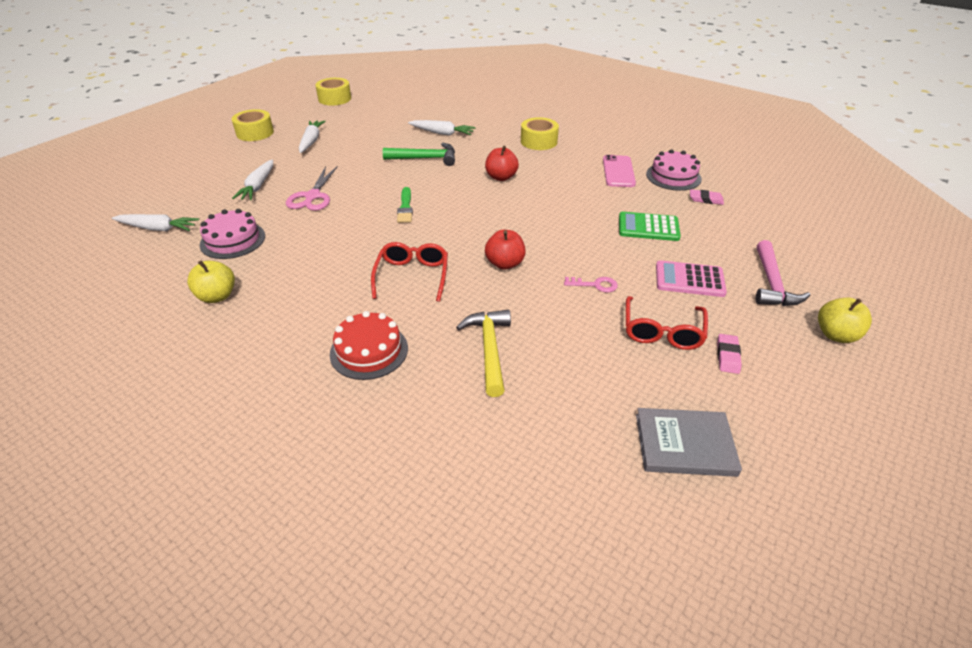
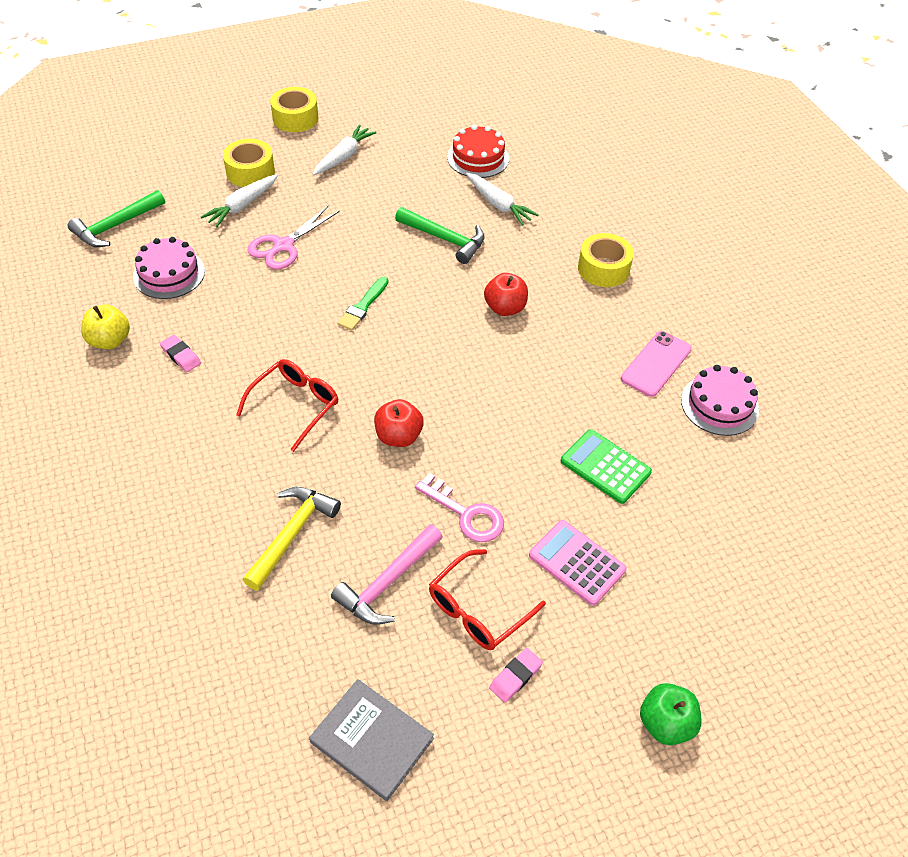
camera: 30 degrees right, 10 degrees up
(158, 229) = (116, 226): white carrot -> green hammer
(334, 98) = (422, 92): yellow tape -> yellow tape (250, 172)
(369, 351) = (188, 475): red cake -> red cake (478, 158)
(595, 285) = (466, 514): pink key -> pink key, size x1.54
(705, 199) = (722, 460): pink eraser -> pink eraser (181, 356)
(772, 283) = (668, 619): pink hammer -> pink hammer (388, 582)
(836, 335) = (665, 723): yellow apple -> green apple

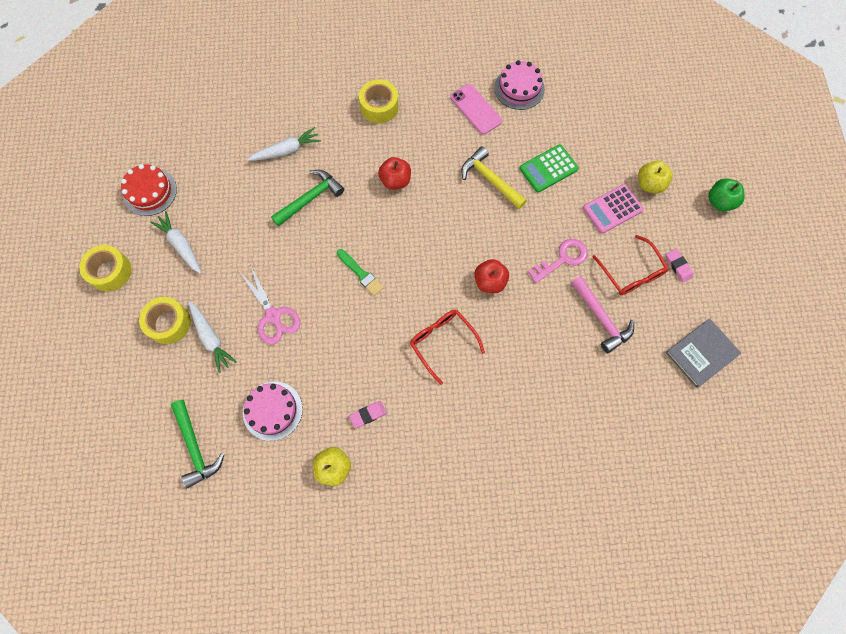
camera: 70 degrees left, 20 degrees up
(291, 534) = (551, 368): yellow hammer -> yellow hammer (490, 180)
(478, 158) = (225, 147): red cake -> red cake (150, 192)
(646, 607) = (649, 184): none -> yellow apple

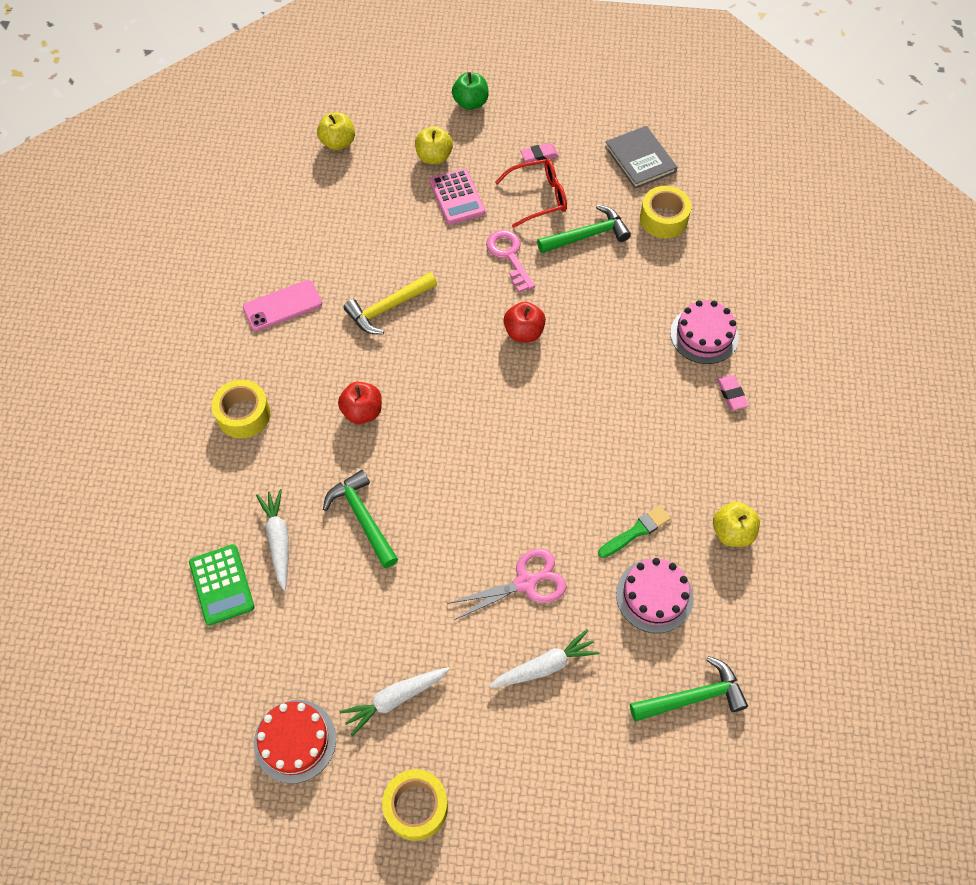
camera: 80 degrees left, 10 degrees down
(169, 323) = (513, 723): yellow tape -> yellow tape (663, 219)
(361, 273) = (486, 470): green brush -> green brush (636, 531)
(368, 415) = (671, 486): pink eraser -> pink eraser (731, 394)
(442, 342) = (592, 393): red glasses -> none
(519, 88) = (266, 254): pink cake -> pink cake (704, 335)
(548, 169) = (389, 246): green calculator -> green calculator (222, 585)
(601, 318) = (587, 235): pink hammer -> green hammer
(642, 111) = (338, 143): none -> yellow apple

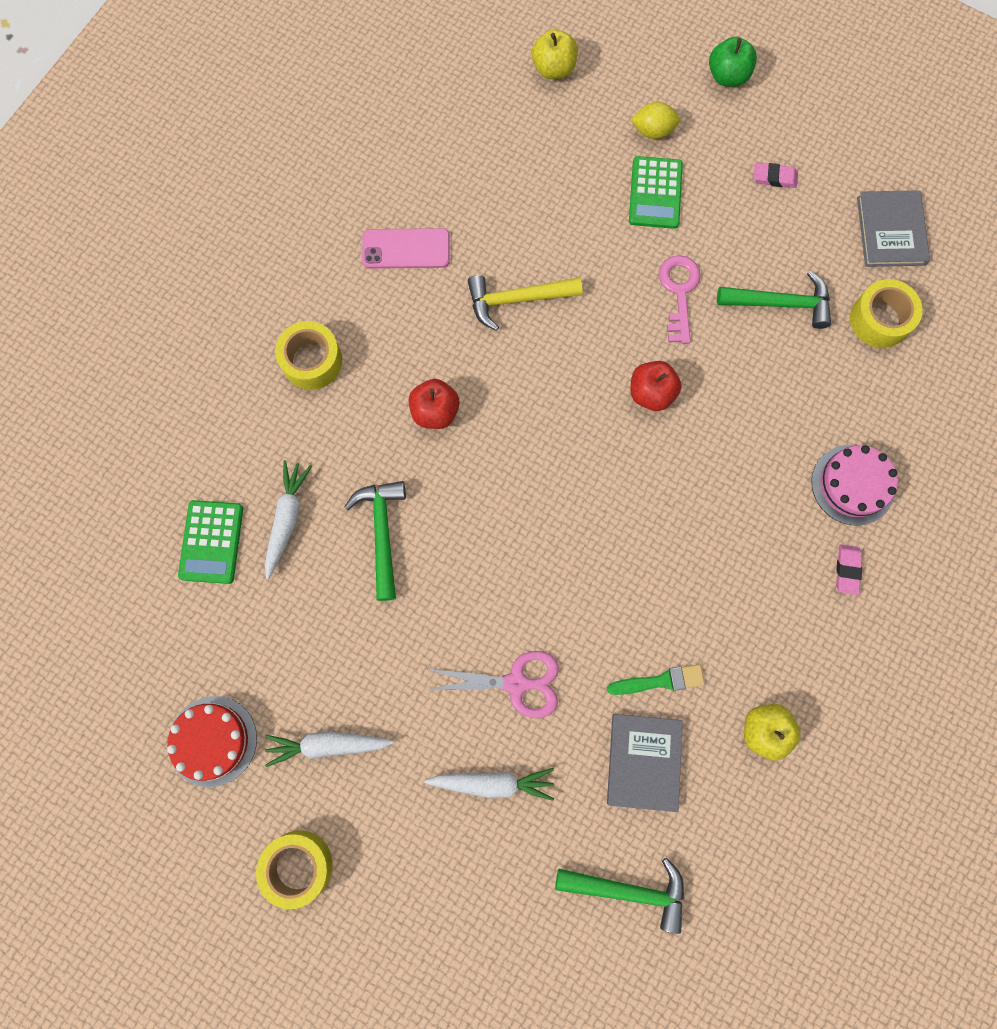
camera: 25 degrees right, 15 degrees up
(434, 157) = (653, 131): yellow apple -> yellow lemon
(457, 197) = (655, 193): pink calculator -> green calculator
(538, 197) = (748, 231): red glasses -> none
(654, 596) = (644, 761): pink cake -> grey book

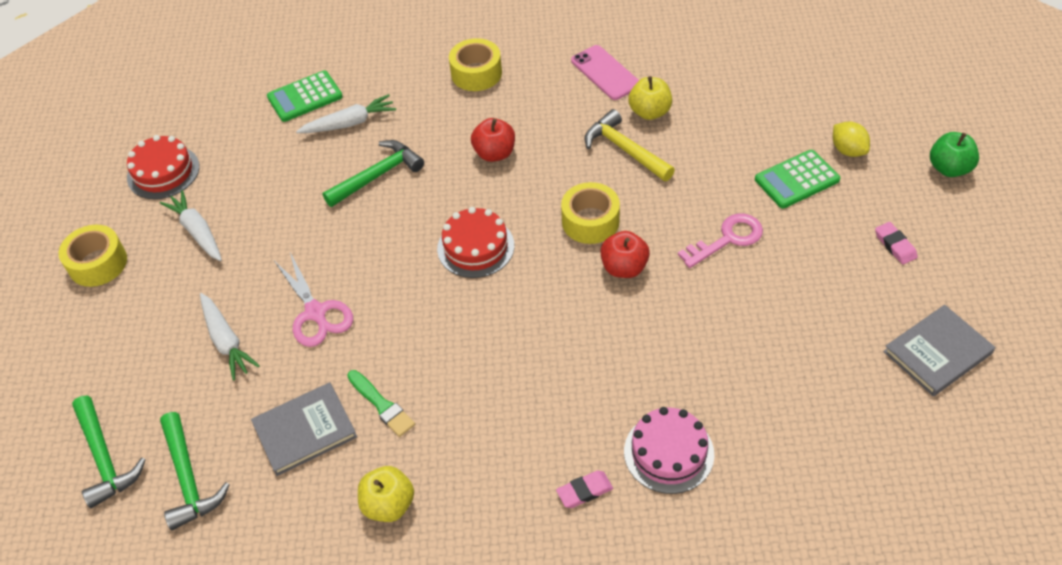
camera: 60 degrees right, 25 degrees down
(539, 499) = (475, 247): none -> red cake
(553, 69) = (832, 70): yellow apple -> yellow apple (649, 112)
(780, 303) = (786, 310): green hammer -> green hammer (105, 458)
(879, 319) = (844, 389): yellow tape -> yellow tape (590, 221)

